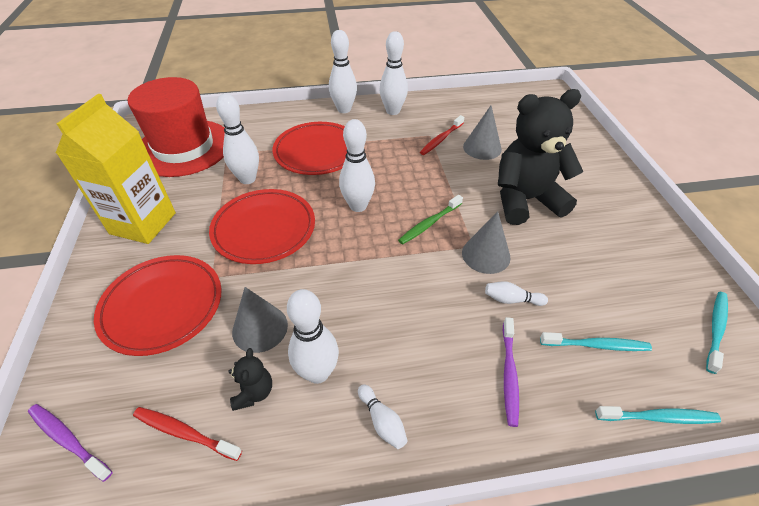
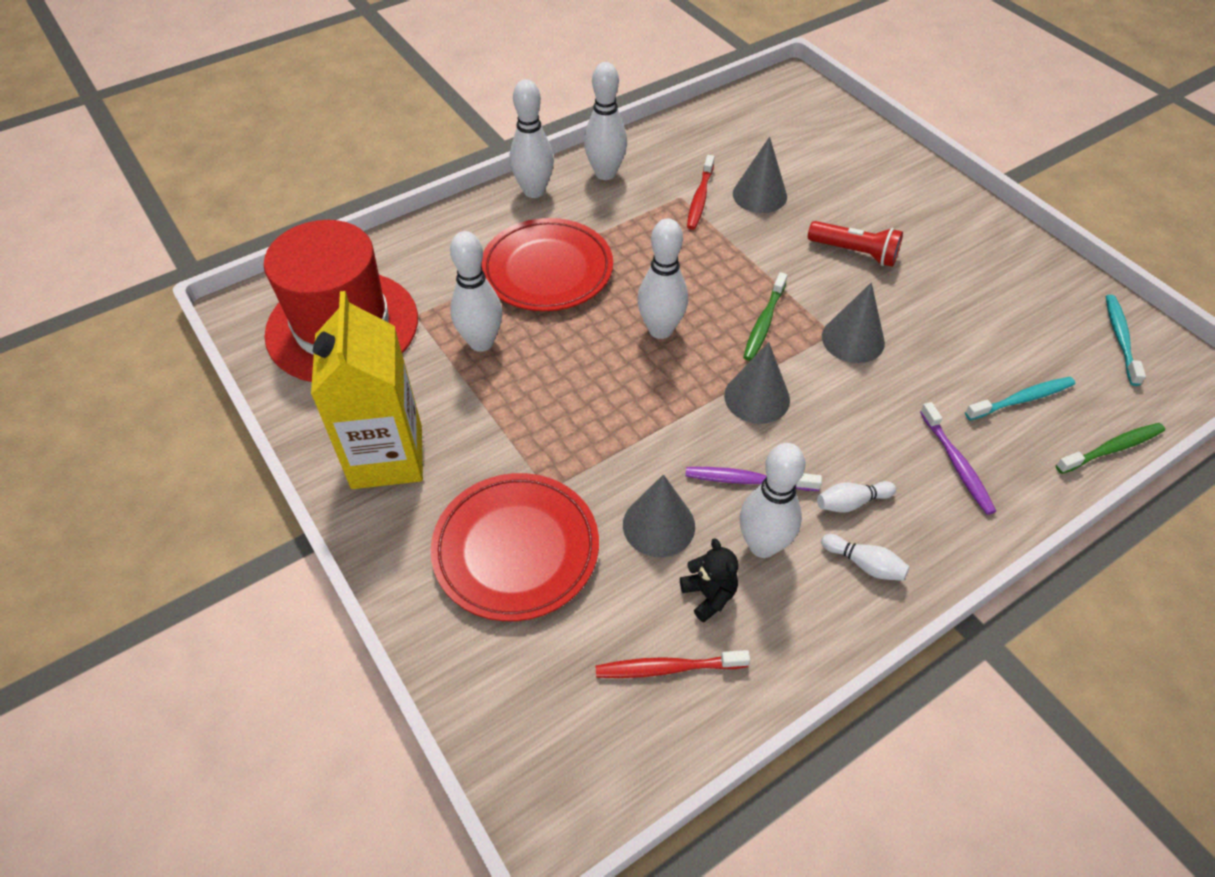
camera: 25 degrees left, 5 degrees up
(68, 440) = (540, 735): purple toothbrush -> purple toothbrush (748, 480)
(264, 229) = (563, 404): red plate -> none
(389, 269) = (757, 397): none -> grey cone
(511, 299) = (912, 382): white bowling pin -> white bowling pin (851, 502)
(525, 200) = (855, 253): black teddy bear -> red flashlight
(658, 417) = (1111, 449): turquoise toothbrush -> green toothbrush

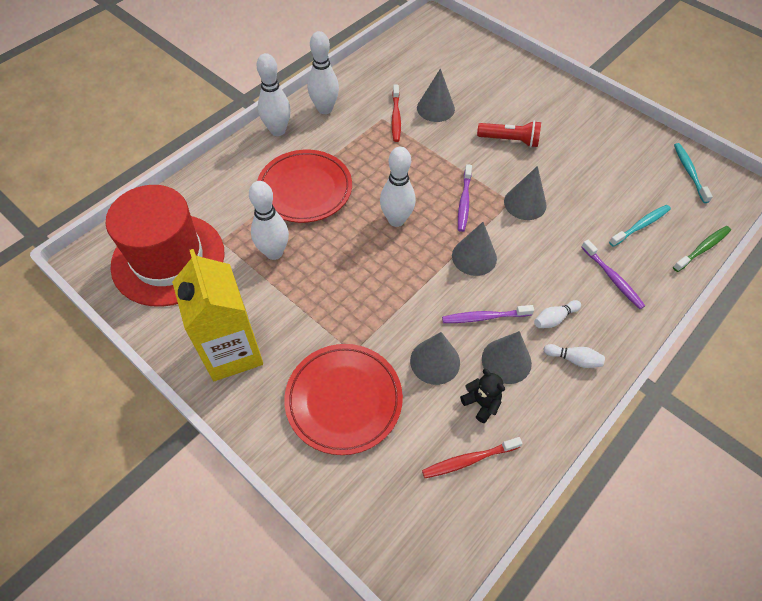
camera: 15 degrees left, 5 degrees up
(762, 545) = (506, 361): white bowling pin -> grey cone
(764, 323) = (464, 202): green toothbrush -> purple toothbrush

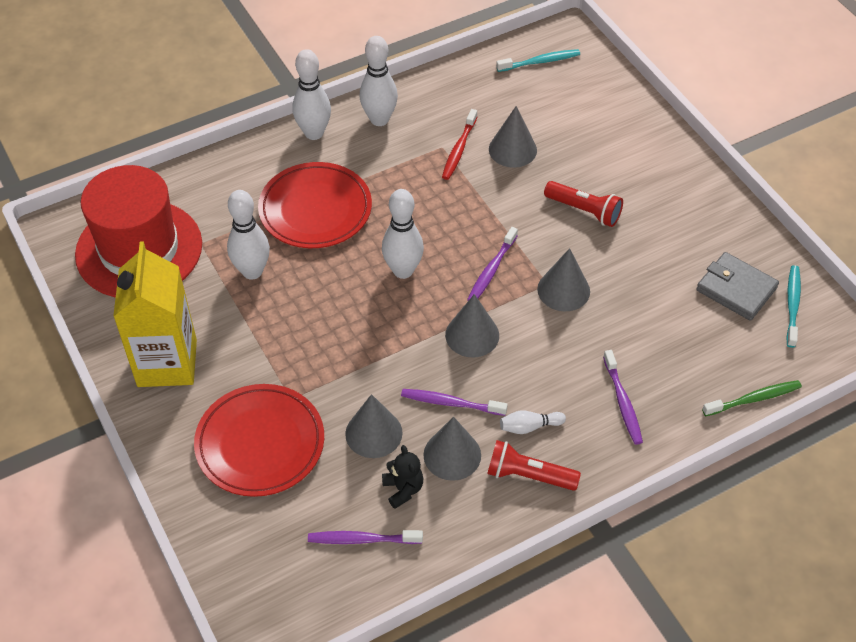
camera: 20 degrees right, 5 degrees down
(469, 460) = (362, 539): red toothbrush -> purple toothbrush
(573, 359) = (528, 475): white bowling pin -> red flashlight
(641, 225) = (692, 352): turquoise toothbrush -> turquoise toothbrush (540, 62)
(645, 170) = (736, 289): none -> grey wallet

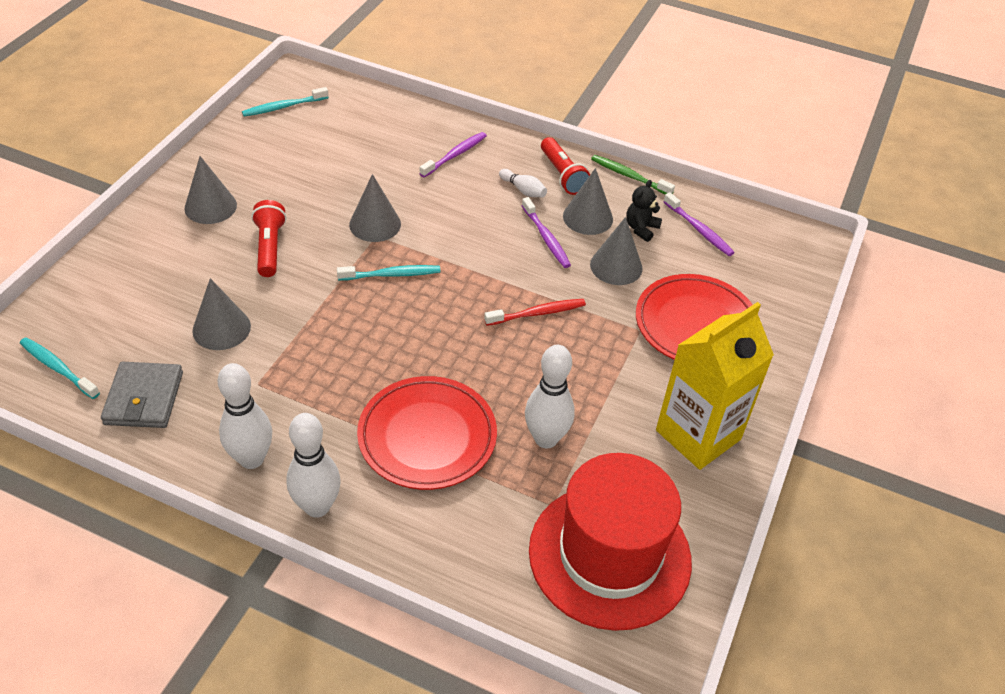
camera: 130 degrees left, 5 degrees down
(403, 270) = (444, 330): white bowling pin -> none
(459, 149) = (251, 368): red toothbrush -> red toothbrush (537, 313)
(472, 335) = (471, 255): grey cone -> grey cone (210, 206)
(491, 270) = (392, 275): purple toothbrush -> turquoise toothbrush
(736, 289) = (290, 137): grey wallet -> grey wallet (144, 398)
(753, 399) = (391, 100): green toothbrush -> green toothbrush (629, 176)

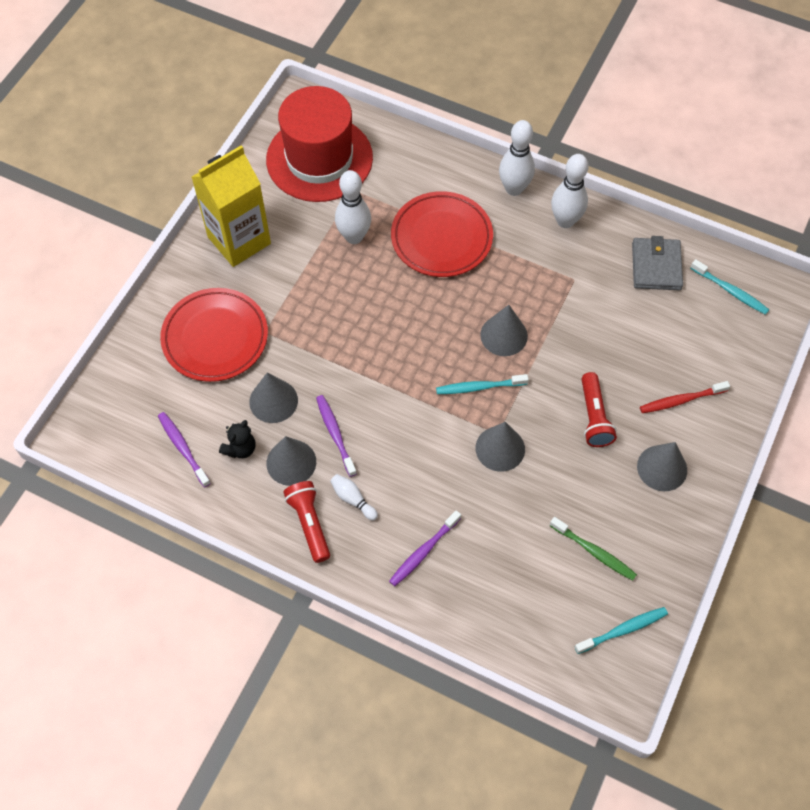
camera: 175 degrees left, 15 degrees up
(221, 328) = (615, 329): grey cone -> grey cone (504, 335)
(537, 313) = (351, 347): red toothbrush -> red toothbrush (681, 400)
(629, 176) = (238, 524): green toothbrush -> green toothbrush (594, 552)

